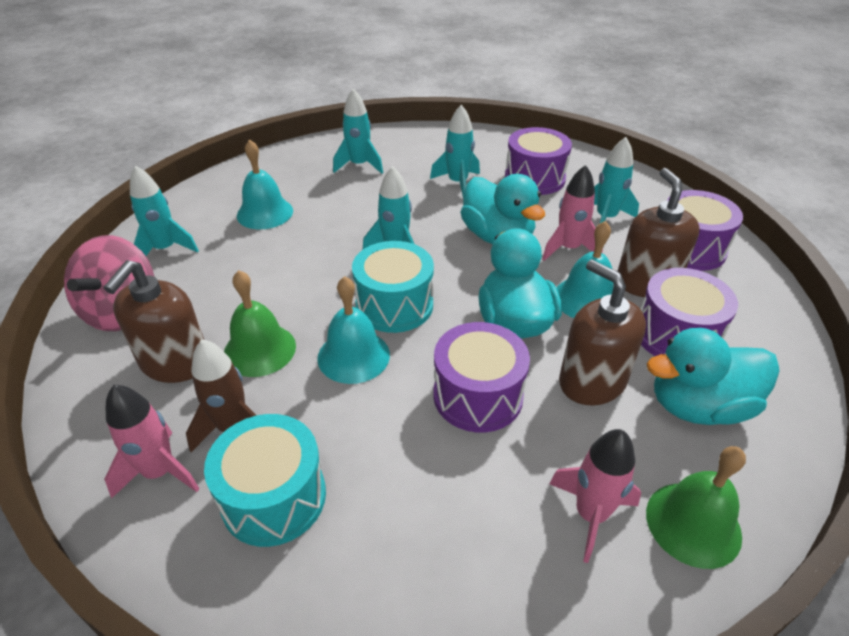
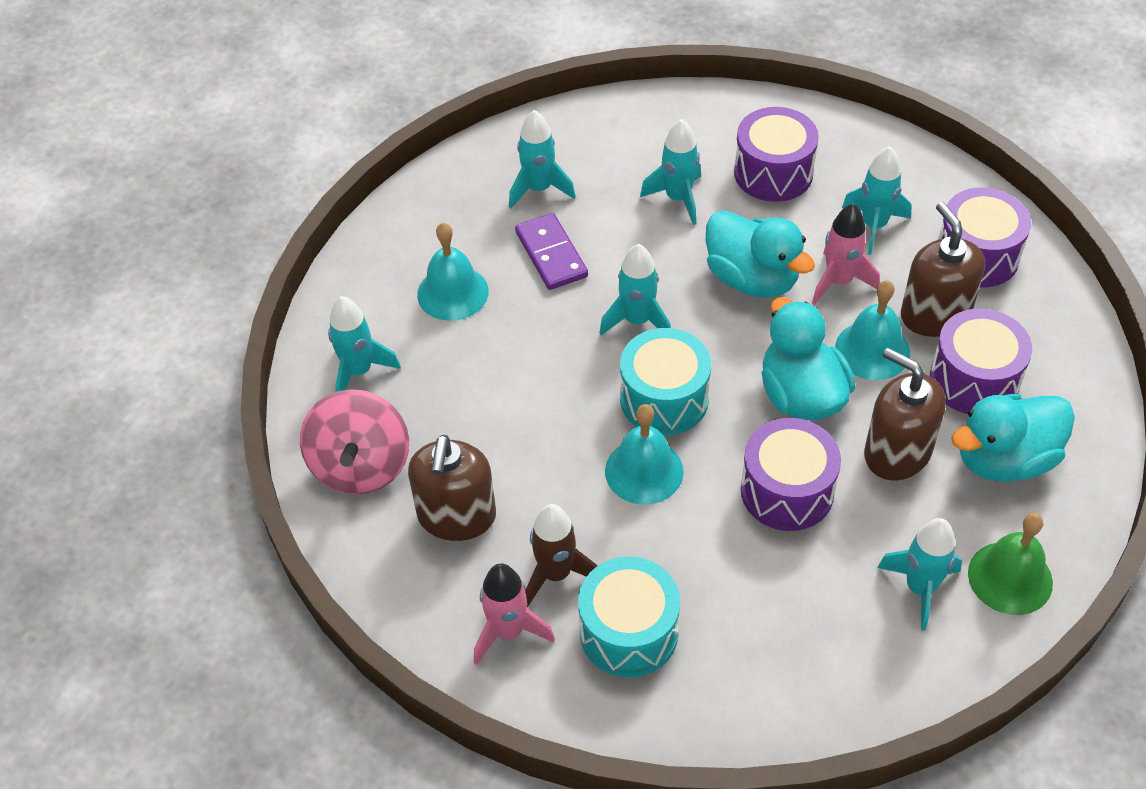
camera: 10 degrees left, 10 degrees up
(259, 350) = (540, 483): green bell -> none
(349, 201) = (551, 254): none -> purple domino
(590, 515) = (919, 588): pink rocket -> turquoise rocket

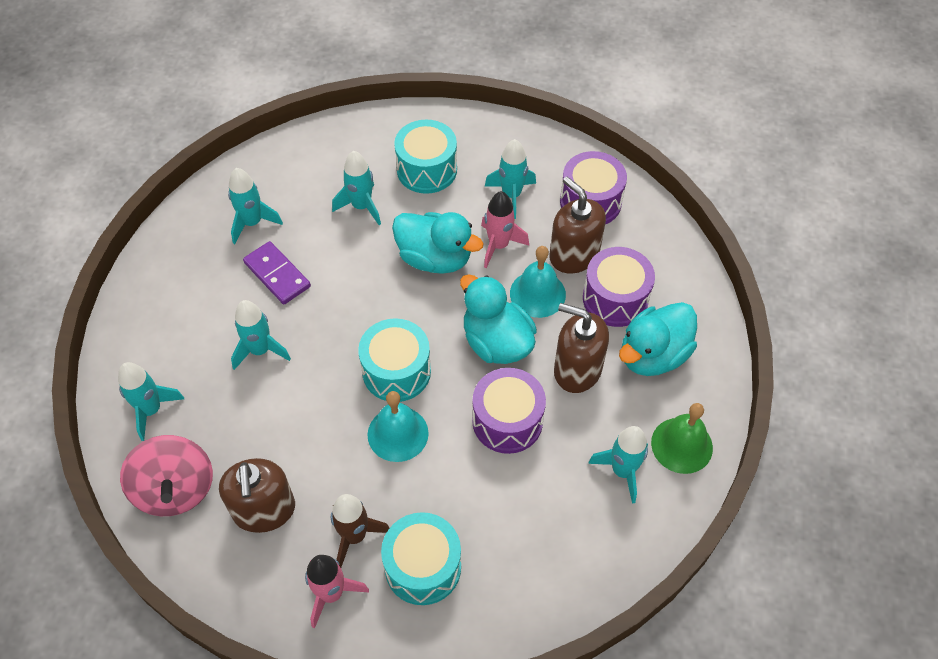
camera: 20 degrees left, 5 degrees up
(452, 293) = (208, 325): turquoise bell -> none
(637, 321) = (358, 313): turquoise rocket -> turquoise rocket (260, 350)
(773, 173) = (427, 170): purple drum -> turquoise drum

